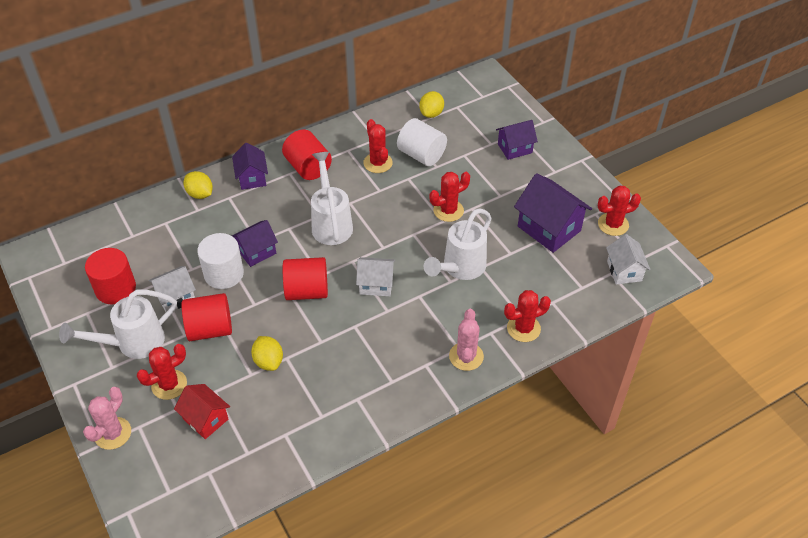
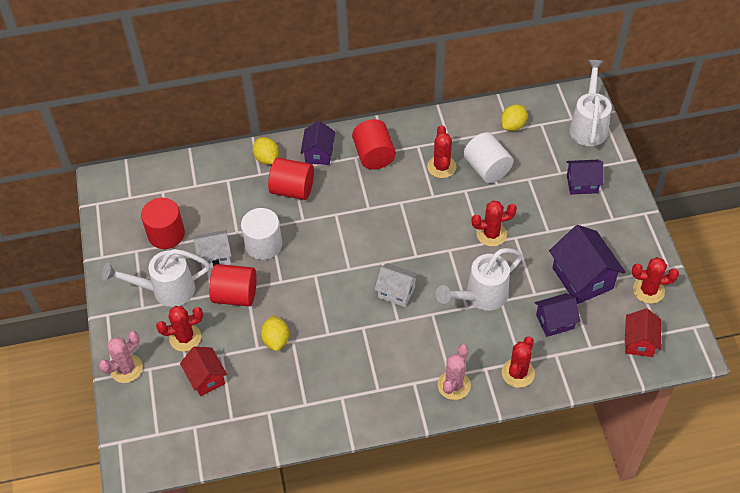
camera: 20 degrees right, 5 degrees up
(256, 252) = (299, 230): purple house -> purple house (555, 321)
(307, 291) = (331, 281): red cylinder -> red cylinder (292, 189)
(331, 223) = (376, 218): white watering can -> white watering can (588, 125)
(523, 328) = (518, 373): red cactus -> red cactus turned 60 degrees counterclockwise
(624, 271) = (639, 342): white house -> red house

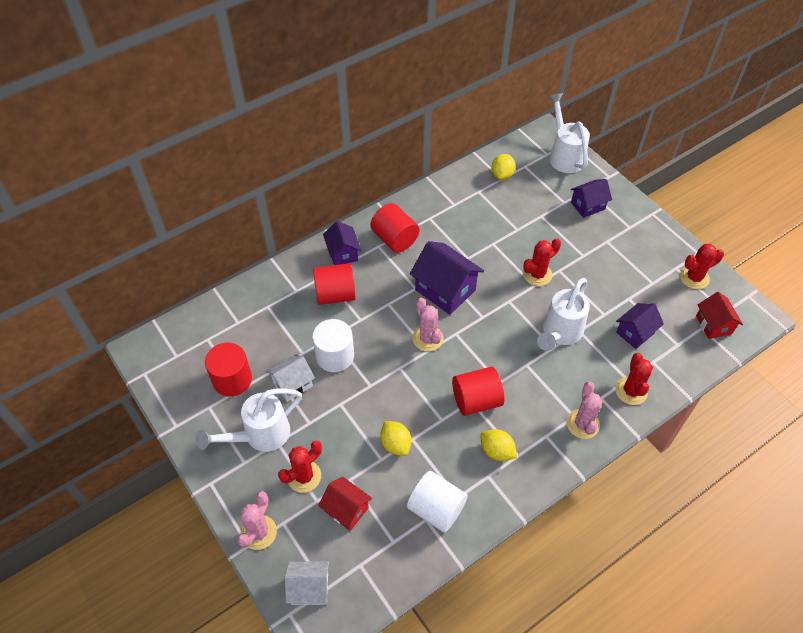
camera: 25 degrees left, 0 degrees up
(235, 295) = (332, 415): red cylinder -> red cylinder (476, 400)
(267, 158) = (295, 274): yellow lemon -> yellow lemon (496, 451)
(354, 258) = (427, 338): none -> pink cactus
(396, 292) = (483, 356): white house -> white house (309, 588)
(441, 167) = (461, 229): red cactus -> none
(487, 168) = (501, 218): white cylinder -> white cylinder (436, 509)
(582, 278) = (635, 286): purple house -> purple house (445, 290)

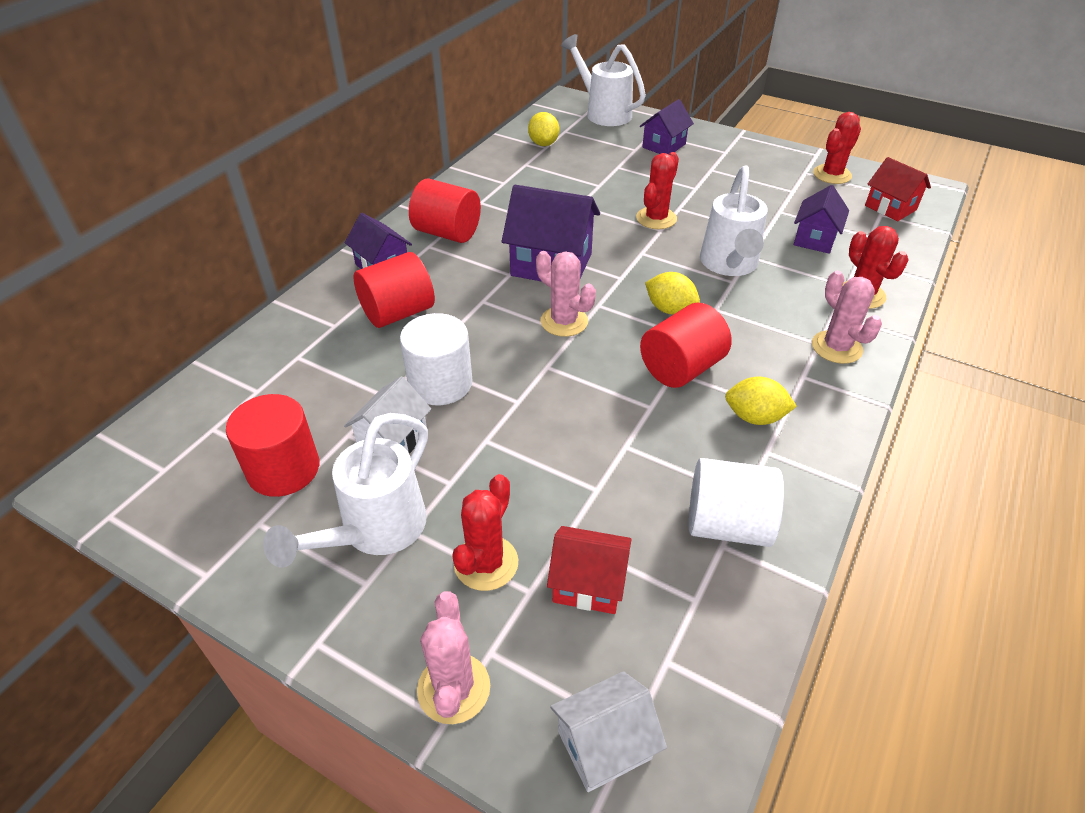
camera: 25 degrees left, 10 degrees down
(395, 444) = (605, 461): yellow lemon -> yellow lemon (669, 309)

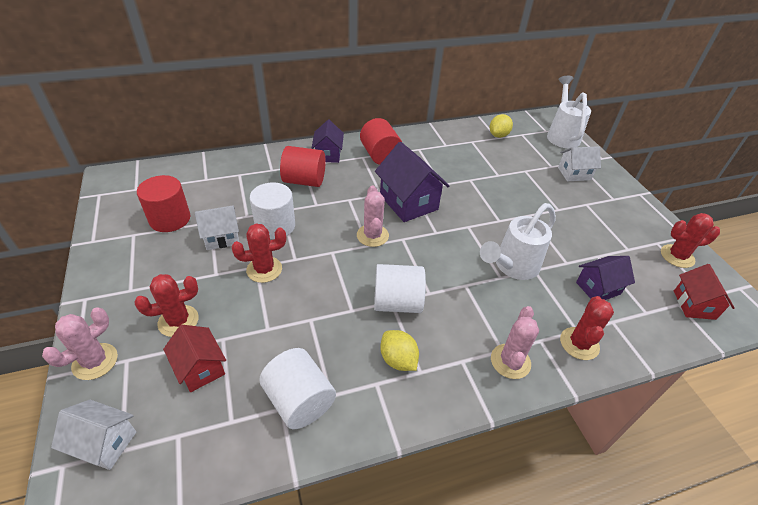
camera: 40 degrees right, 0 degrees up
(374, 532) = (161, 271): white watering can -> none
(656, 218) = (505, 212): red cactus -> red cactus (264, 269)
(664, 146) = (574, 173): purple house -> white house
(669, 309) = (438, 267): yellow lemon -> none
(681, 368) = (397, 303): red cylinder -> white cylinder

